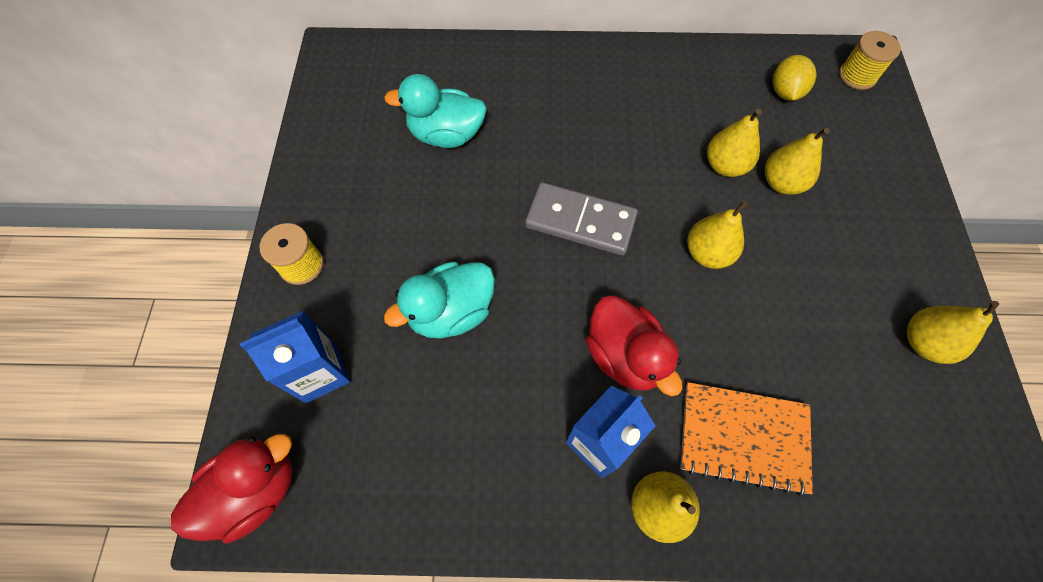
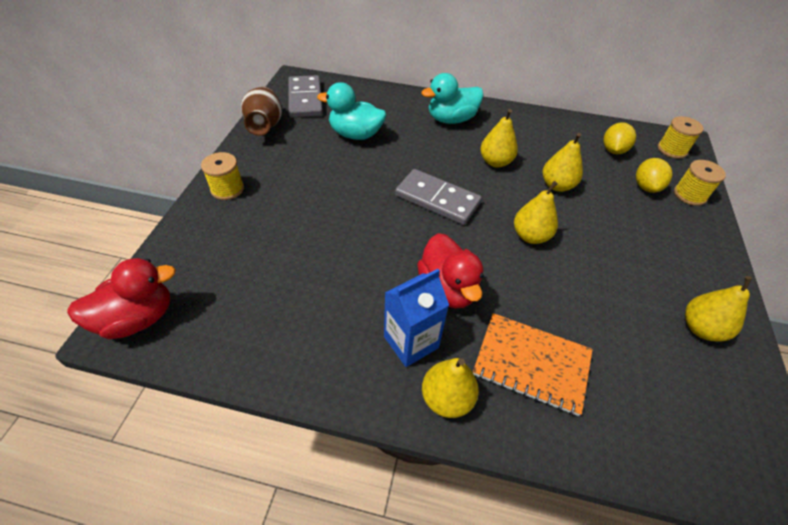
camera: 10 degrees right, 15 degrees down
(317, 145) = (265, 125): none -> brown vase
(321, 372) = (215, 254): blue carton -> none
(359, 86) = (305, 99): none -> grey domino
(451, 312) = (323, 236): turquoise duck -> turquoise duck (451, 119)
(781, 183) = (599, 203): yellow pear -> yellow pear (495, 162)
(834, 144) = (646, 187): none -> yellow lemon
(887, 146) = (689, 195): none -> yellow spool

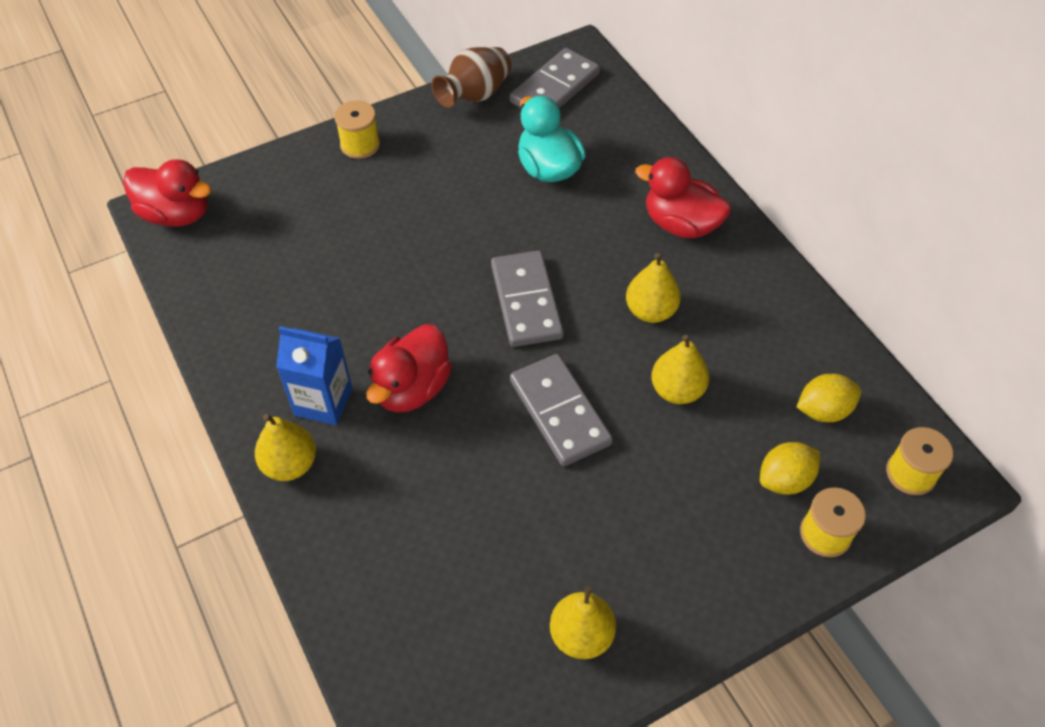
camera: 50 degrees right, 5 degrees up
(451, 119) = (680, 224): turquoise duck -> red duck
(530, 236) = (560, 412): yellow pear -> grey domino
(531, 364) = (386, 506): orange notebook -> none

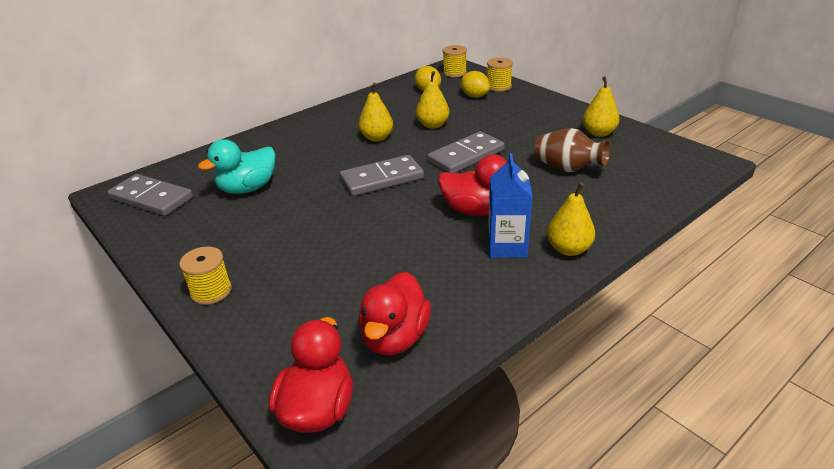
camera: 100 degrees left, 20 degrees down
(475, 95) = (151, 236): brown vase -> brown vase (567, 169)
(680, 224) = (302, 136): red duck -> red duck (395, 337)

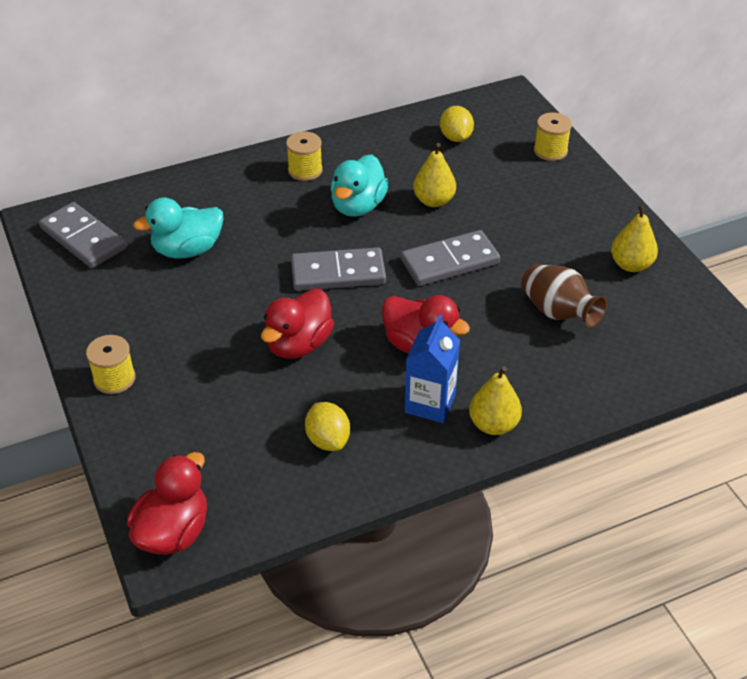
camera: 15 degrees right, 10 degrees up
(377, 138) = (358, 206): yellow pear -> turquoise duck
(395, 337) = (269, 480): red duck -> red duck (299, 344)
(454, 73) = (506, 110): yellow spool -> yellow spool (305, 170)
(474, 96) = (510, 161): yellow lemon -> yellow lemon (328, 440)

